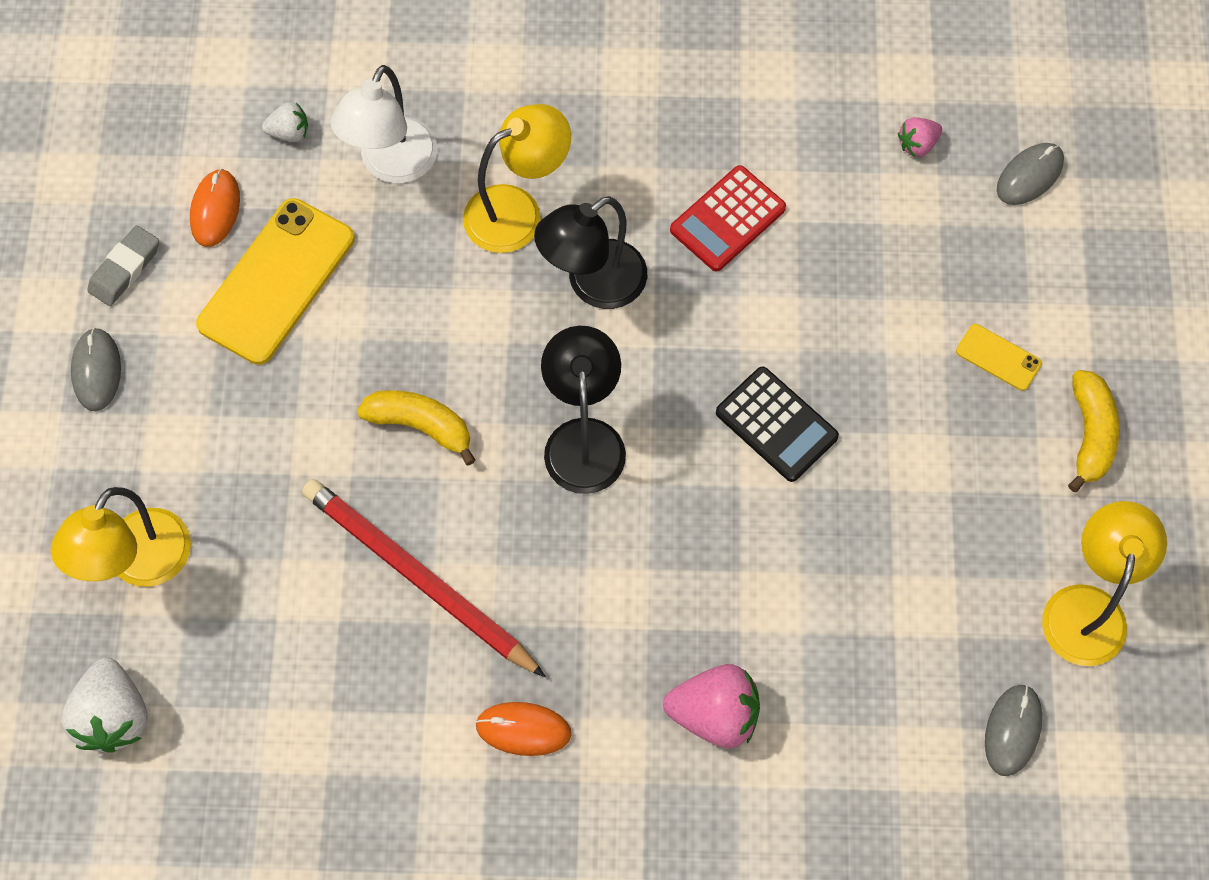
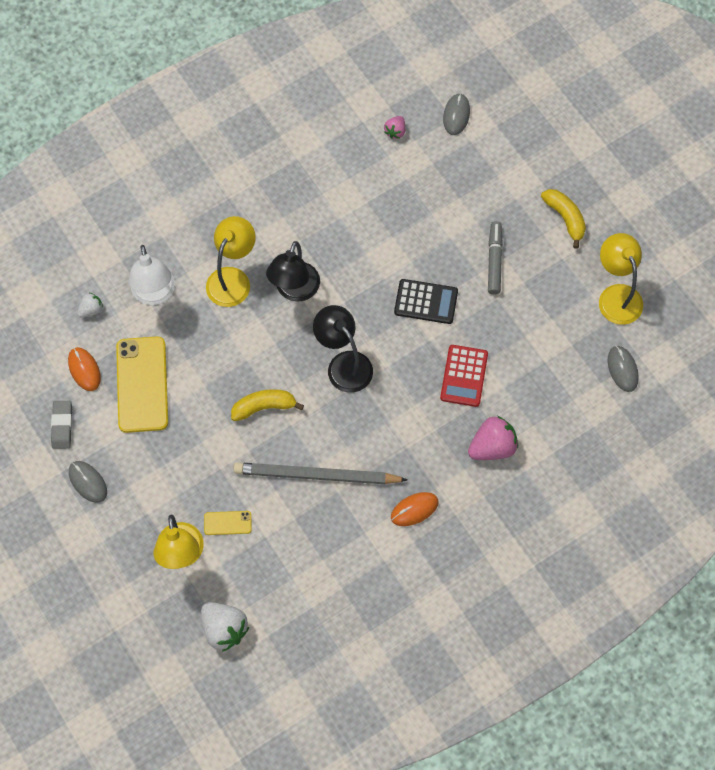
camera: 35 degrees left, 0 degrees up
(418, 578) = (316, 476): red pencil -> grey pencil
(727, 219) = (334, 221): red calculator -> red calculator (464, 376)
(928, 429) = (494, 261): none -> grey marker
(998, 357) = (501, 209): yellow phone -> yellow phone (227, 523)

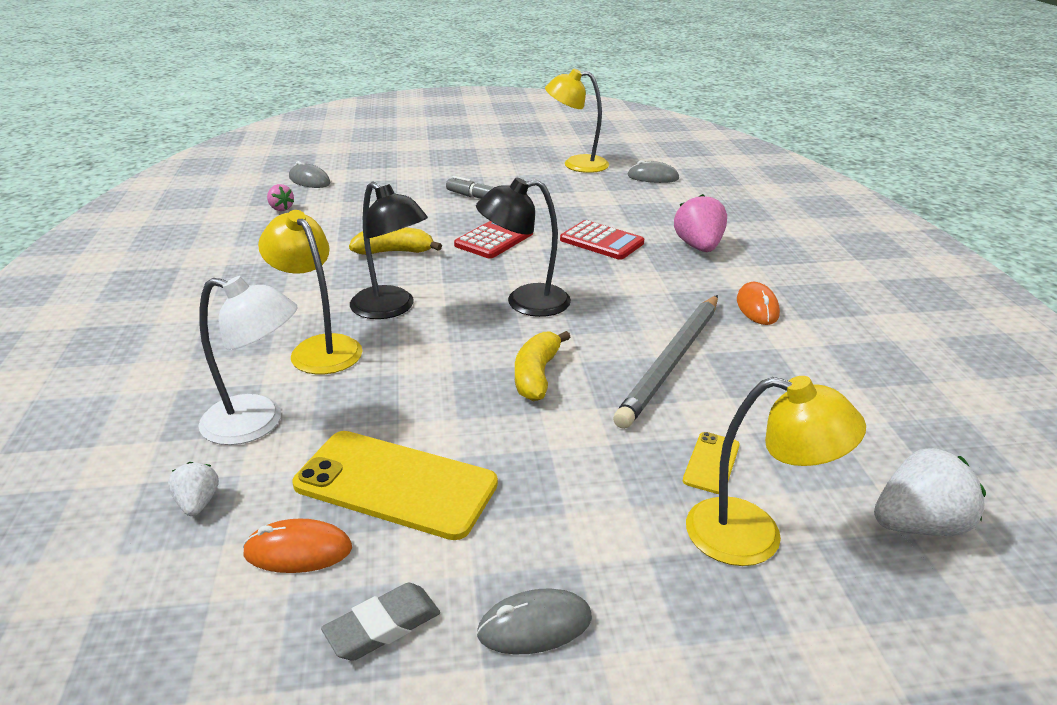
camera: 65 degrees left, 35 degrees down
(62, 426) = (382, 626): grey eraser -> grey eraser turned 60 degrees counterclockwise
(426, 302) = (494, 239): black calculator -> red calculator
(565, 218) = (477, 165): yellow banana -> yellow banana (394, 252)

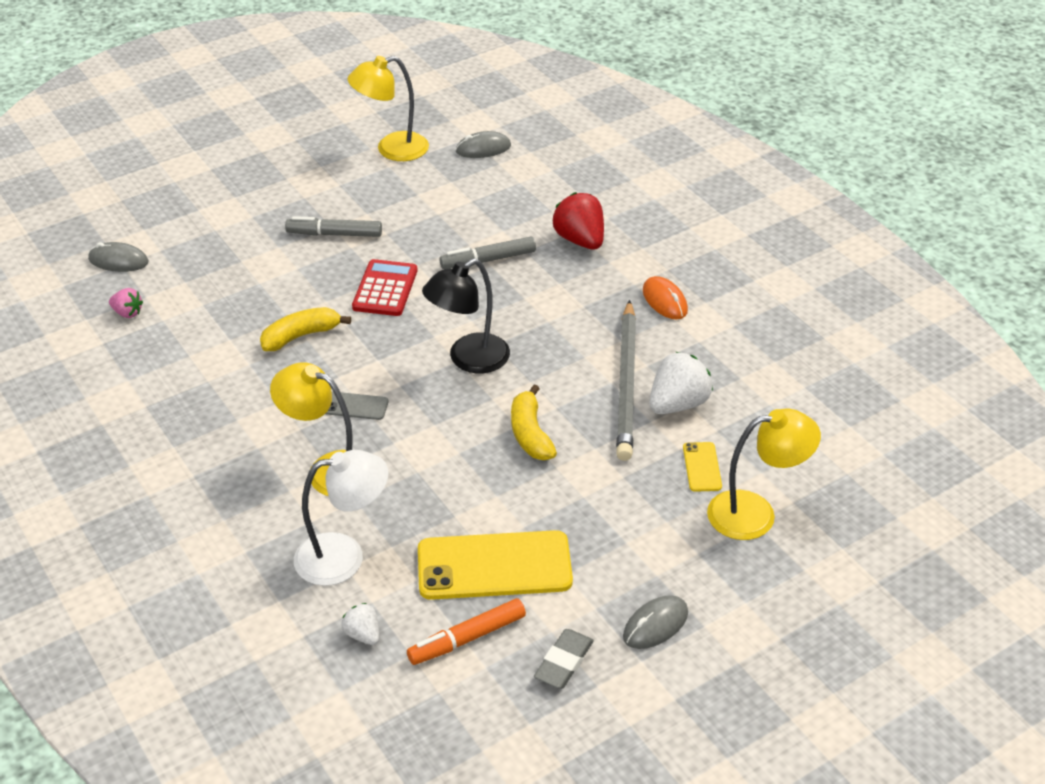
camera: 25 degrees left, 10 degrees up
(298, 551) = (467, 638): orange mouse -> orange marker
(391, 309) = (355, 406): black lamp -> grey phone
(601, 241) = (488, 260): red calculator -> grey marker
(698, 247) = (580, 240): pink strawberry -> red strawberry
(918, 525) = (851, 467): white strawberry -> white strawberry (677, 404)

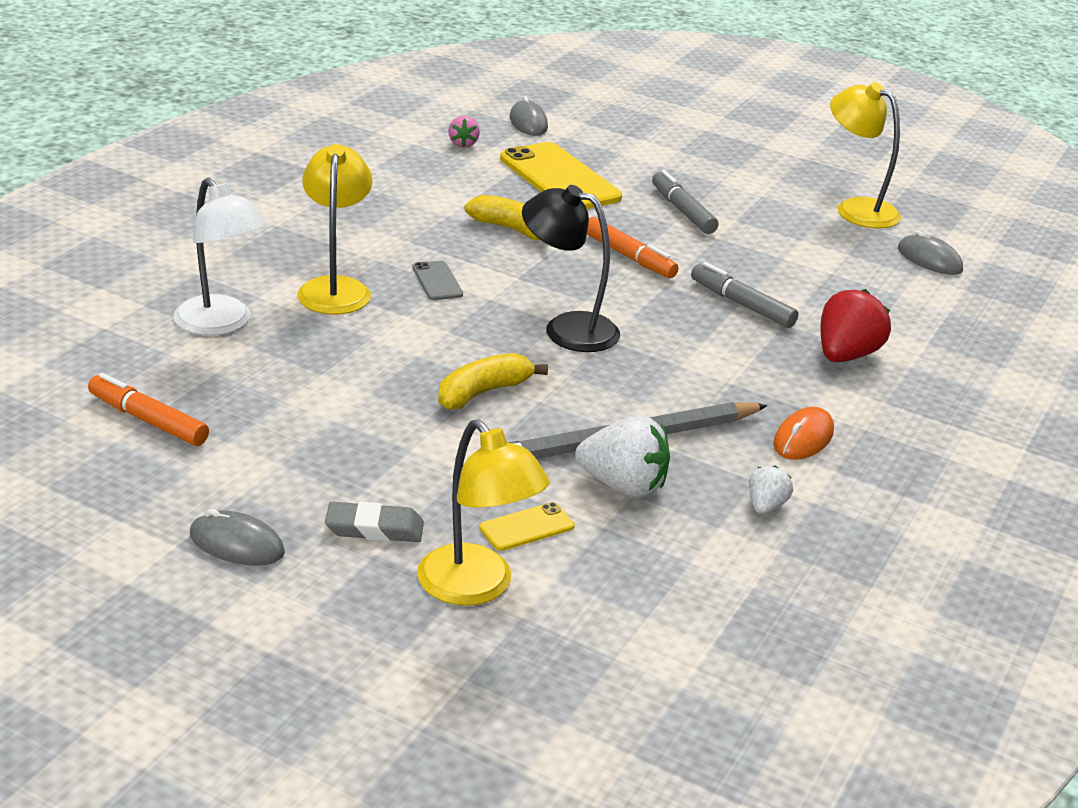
camera: 60 degrees right, 10 degrees down
(363, 634) = (122, 359): white strawberry -> white strawberry (765, 506)
(385, 289) = (629, 257): red calculator -> orange marker
(494, 566) = (263, 414): yellow phone -> yellow phone (559, 178)
(564, 662) = (145, 490): grey eraser -> grey eraser (374, 528)

